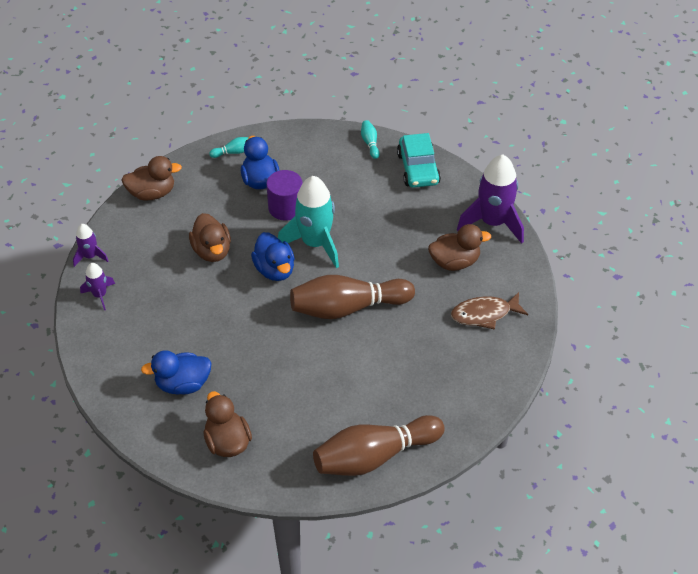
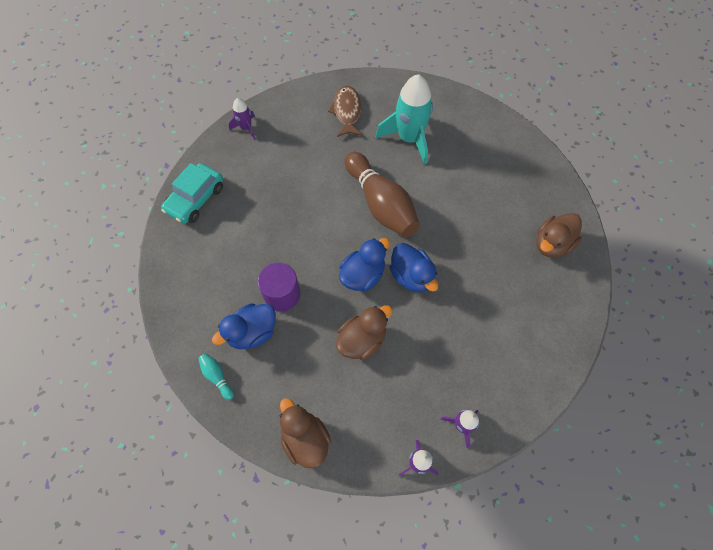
camera: 110 degrees left, 15 degrees up
(183, 384) = (519, 301): blue duck -> blue duck (411, 276)
(315, 243) = (318, 253): turquoise rocket -> turquoise rocket (409, 138)
(370, 143) = (170, 249): turquoise bowling pin -> none
(374, 456) = (508, 144): brown bowling pin -> none
(418, 168) = (195, 199): turquoise car -> turquoise car turned 150 degrees clockwise
(454, 262) = (300, 143): brown duck -> none
(484, 314) = (347, 111): brown fish -> brown fish turned 150 degrees counterclockwise
(493, 222) = (246, 128): purple rocket -> purple rocket, size x0.50

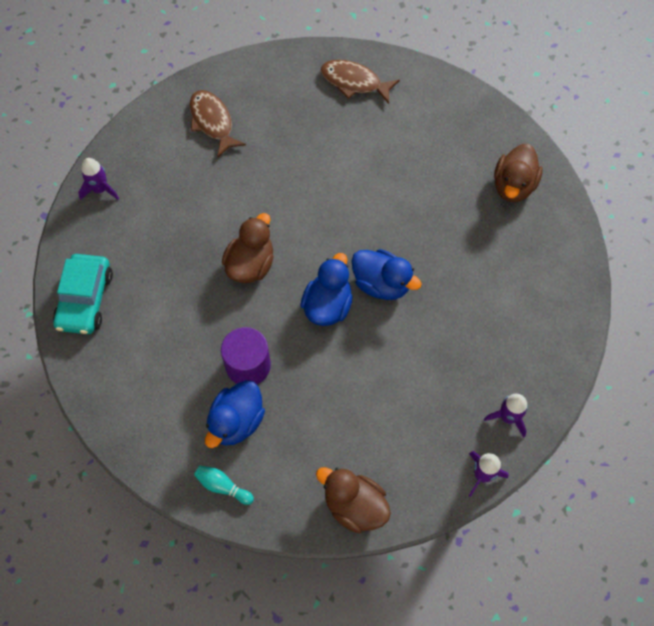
camera: 25 degrees left, 0 degrees up
(362, 340) = (362, 376): brown duck -> brown duck (250, 264)
(381, 204) = (307, 217): brown bowling pin -> none
(409, 138) = (302, 127): turquoise rocket -> none
(464, 121) = (354, 82): none -> brown fish

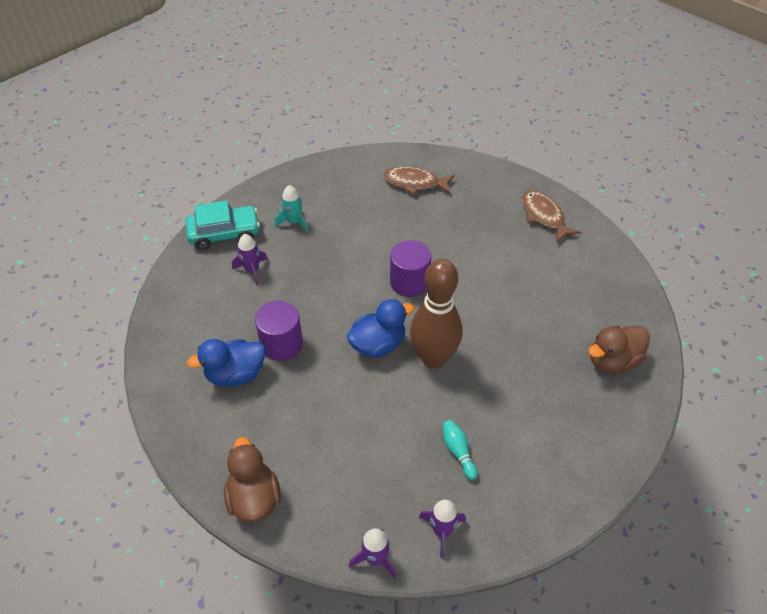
camera: 40 degrees right, 15 degrees down
(85, 299) = (224, 233): turquoise car -> turquoise car turned 150 degrees counterclockwise
(100, 189) = (301, 179): purple rocket -> purple rocket (252, 270)
(140, 241) = (294, 222): none -> turquoise rocket
(212, 122) = (415, 183): brown fish -> brown fish turned 90 degrees counterclockwise
(222, 486) = (181, 409): turquoise bowling pin -> turquoise bowling pin (458, 452)
(250, 264) = (351, 282): brown duck -> none
(300, 228) = (409, 282): none -> purple cylinder
(381, 284) = (433, 358): blue duck -> brown bowling pin

